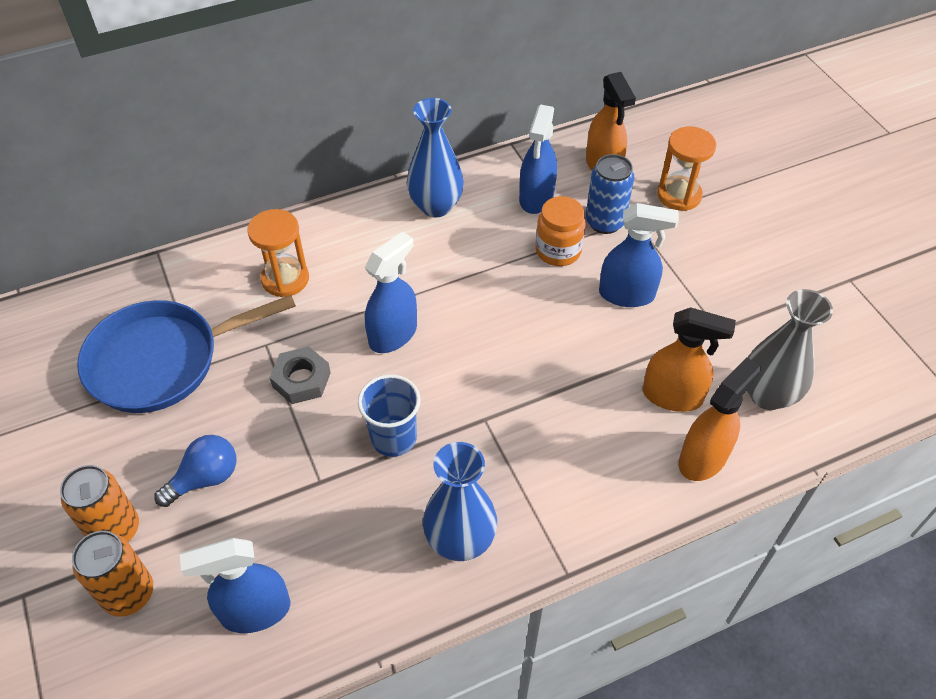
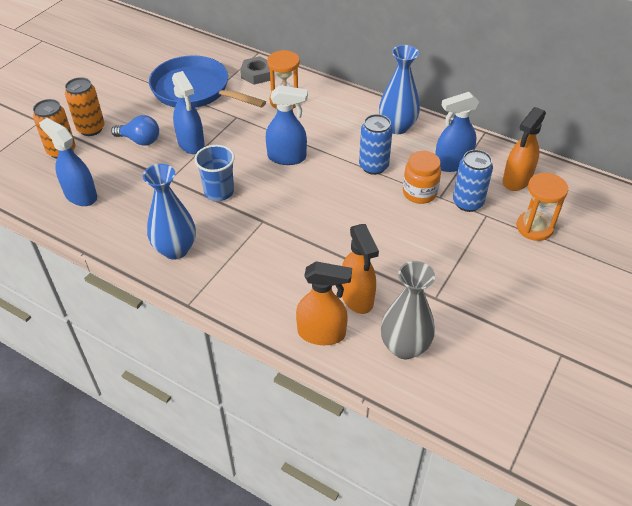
camera: 55 degrees right, 5 degrees down
(301, 380) = (226, 140): grey nut -> grey nut (257, 74)
(482, 264) = (373, 166): none -> blue can
(627, 294) = (418, 240): blue spray bottle -> blue spray bottle (191, 144)

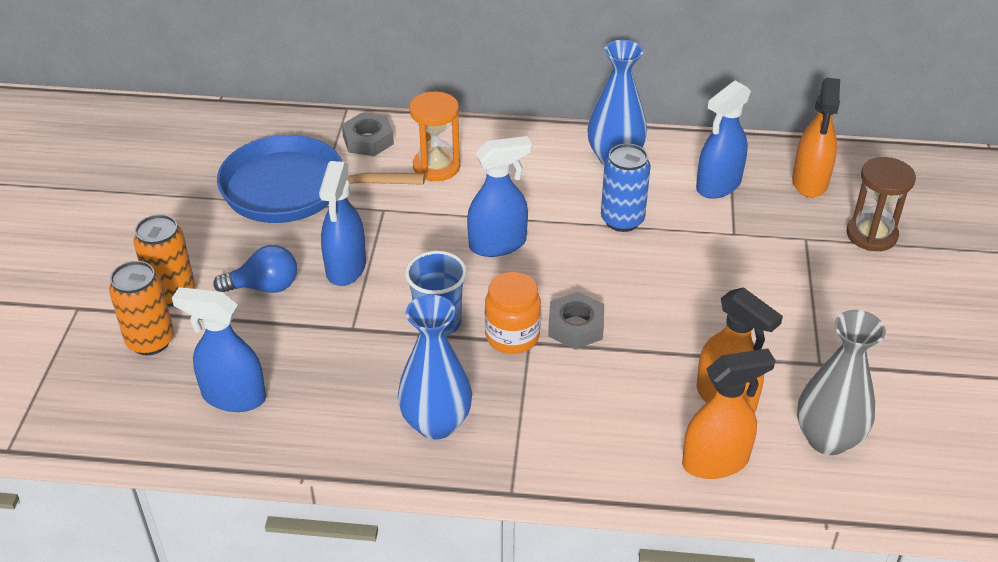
camera: 25 degrees left, 5 degrees down
(191, 144) = (346, 268): blue spray bottle -> blue spray bottle turned 60 degrees clockwise
(297, 221) = (575, 326): none -> grey nut
(419, 193) = (705, 236): orange jar -> orange jar (512, 336)
(467, 203) = (772, 230): blue can -> none
(534, 227) = (871, 235): orange hourglass -> brown hourglass

